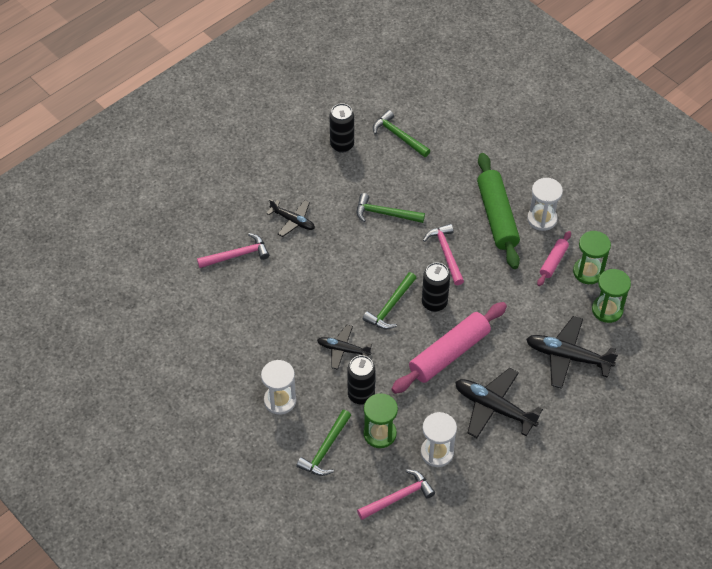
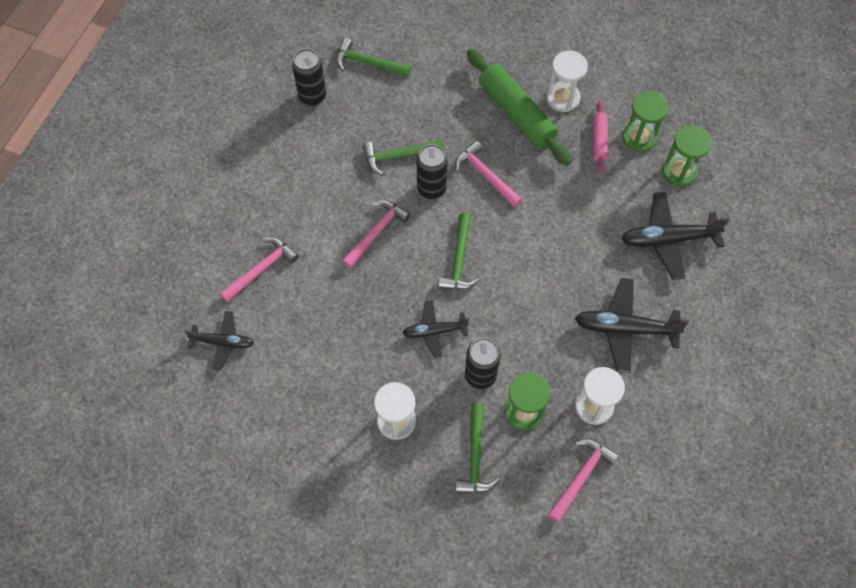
camera: 25 degrees left, 10 degrees up
(293, 221) = (303, 204): black plane -> black plane (223, 342)
(337, 262) = (376, 232): none -> pink hammer
(434, 303) = (502, 236): black can -> black can (431, 189)
(449, 354) = (548, 287): pink rolling pin -> none

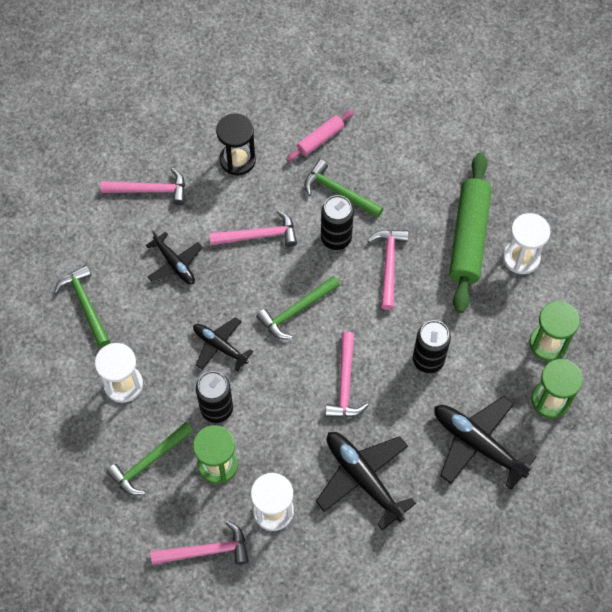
camera: 45 degrees right, 0 degrees up
(223, 342) = (69, 219): black plane -> black plane (175, 264)
(303, 194) = (237, 160): none -> black hourglass
(312, 96) = (325, 90): black can -> black can (428, 360)
(368, 63) = (395, 99): green hammer -> green hammer (85, 304)
(545, 278) = (345, 384): none -> pink hammer
(599, 140) = (512, 317): pink rolling pin -> pink rolling pin (320, 139)

